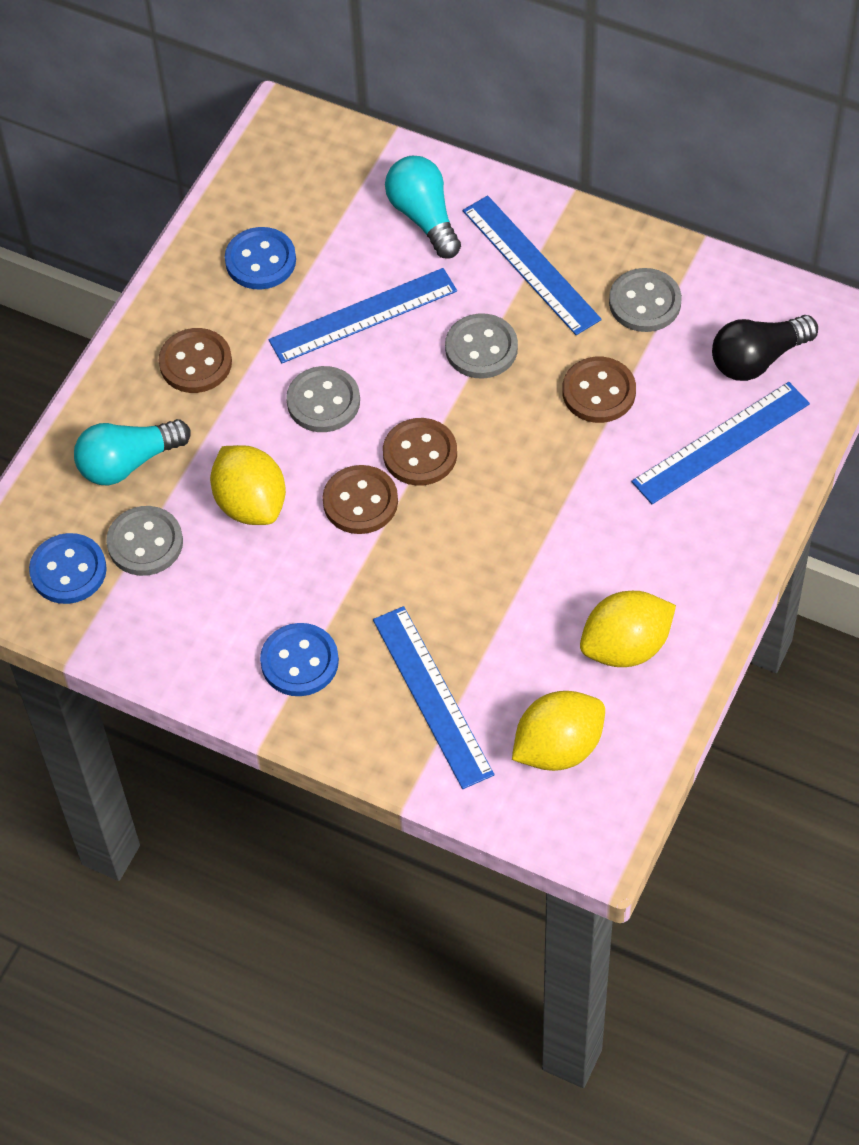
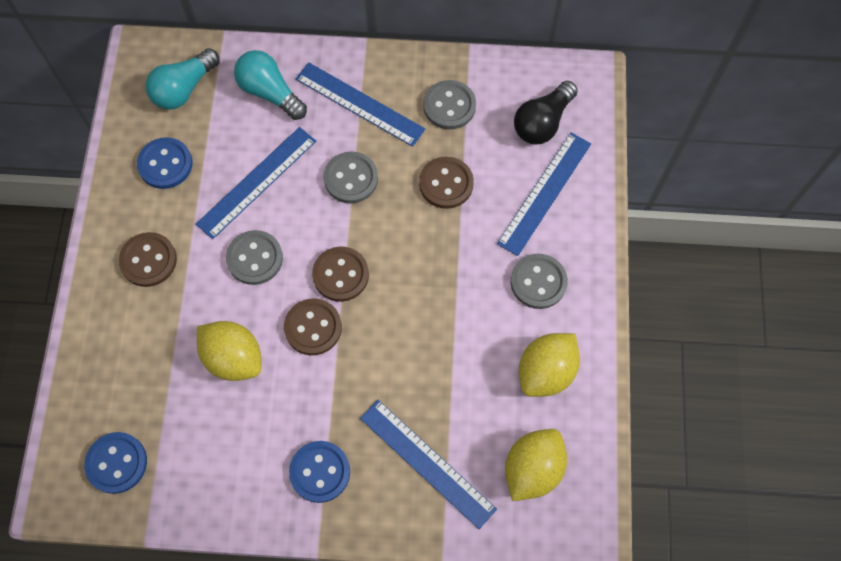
camera: 25 degrees left, 10 degrees up
(128, 462) = (128, 358): turquoise light bulb -> turquoise light bulb (184, 89)
(145, 543) = (167, 418): grey button -> grey button (538, 282)

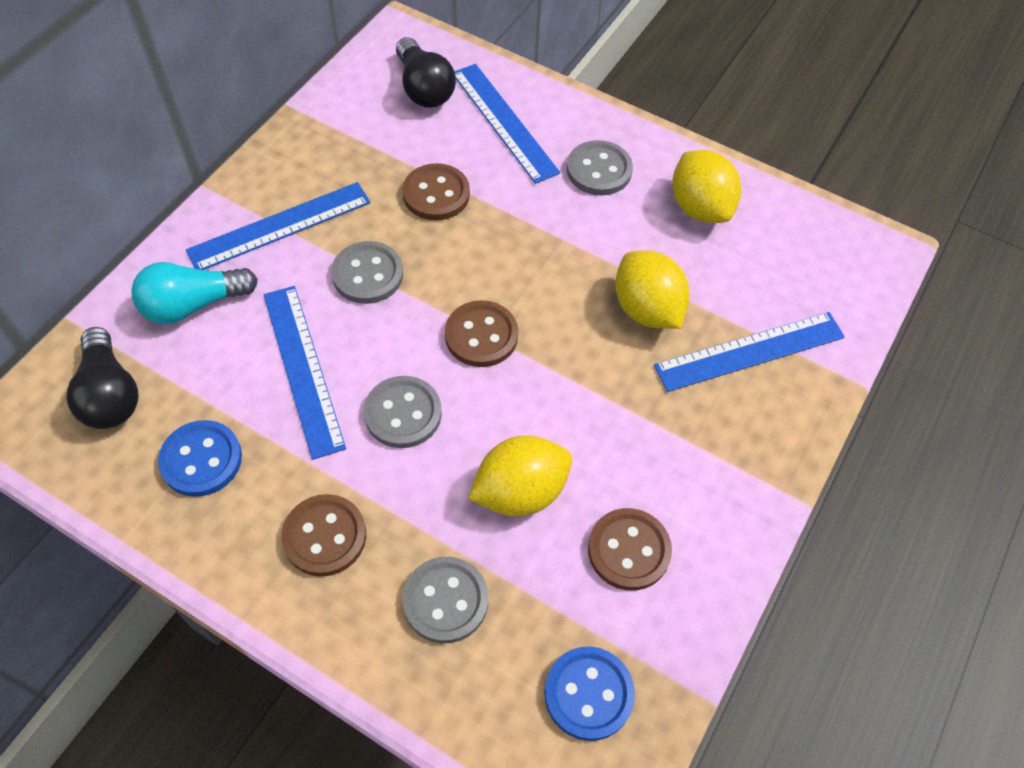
camera: 65 degrees left, 10 degrees down
(184, 89) = (110, 394): turquoise light bulb -> black light bulb
(313, 327) = (530, 391): brown button -> brown button (628, 550)
(320, 472) = (712, 459): blue button -> none
(449, 106) = (346, 151): grey button -> grey button (445, 601)
(532, 469) = (798, 264): yellow lemon -> yellow lemon (647, 309)

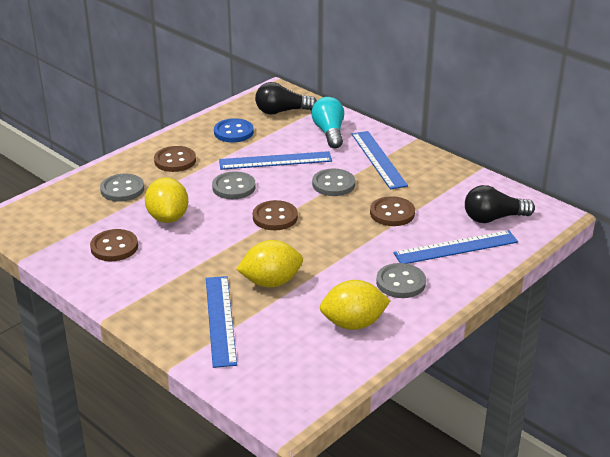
camera: 105 degrees right, 25 degrees down
(588, 694) = (50, 223): blue button -> none

